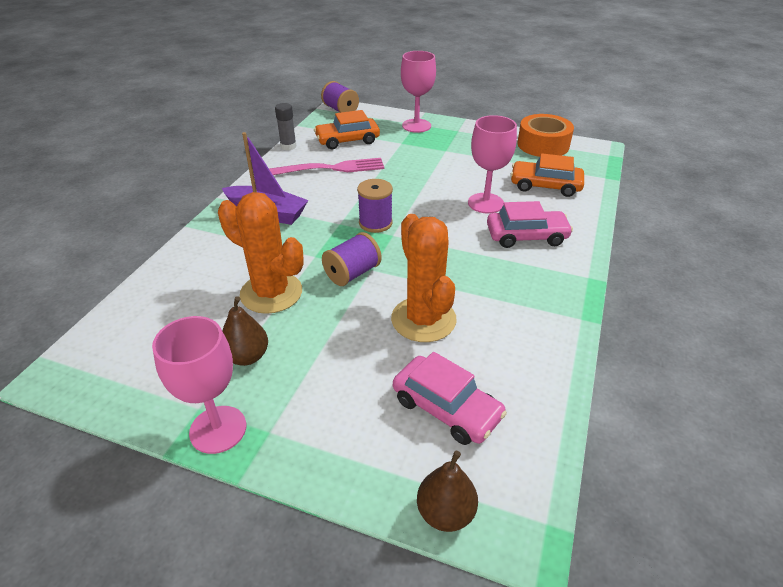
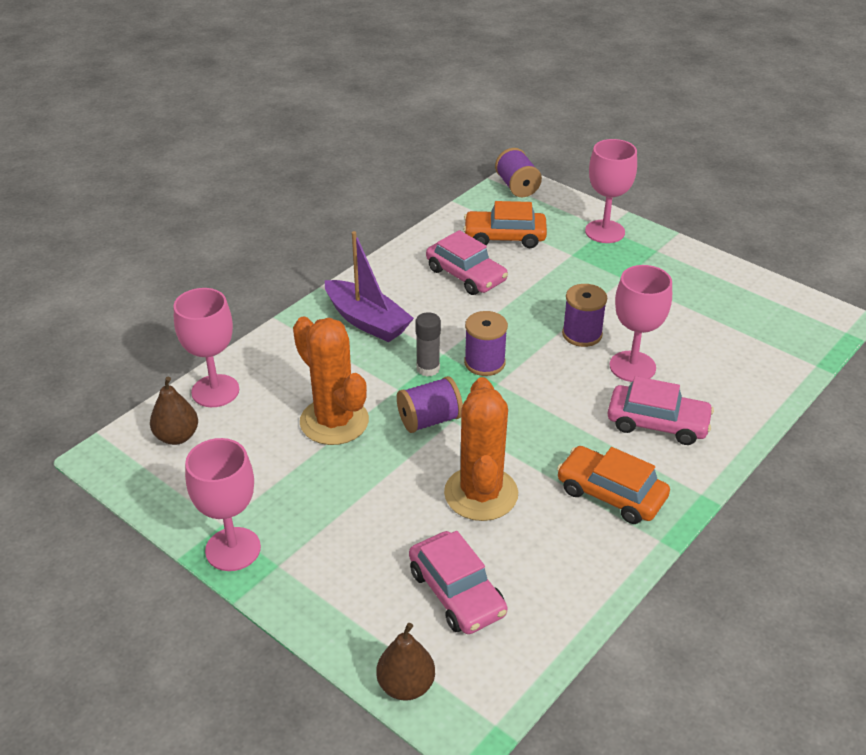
camera: 20 degrees right, 0 degrees up
(151, 293) = (215, 391): none -> pink goblet
(247, 356) = (284, 485): brown pear -> brown pear (177, 436)
(288, 146) = (428, 231): grey glue stick -> grey glue stick (428, 368)
(331, 168) = (466, 275): pink fork -> pink car
(437, 190) = (582, 334): none -> purple spool
(543, 145) = (761, 297): orange tape -> none
(545, 186) = (725, 359): orange car -> orange car (611, 494)

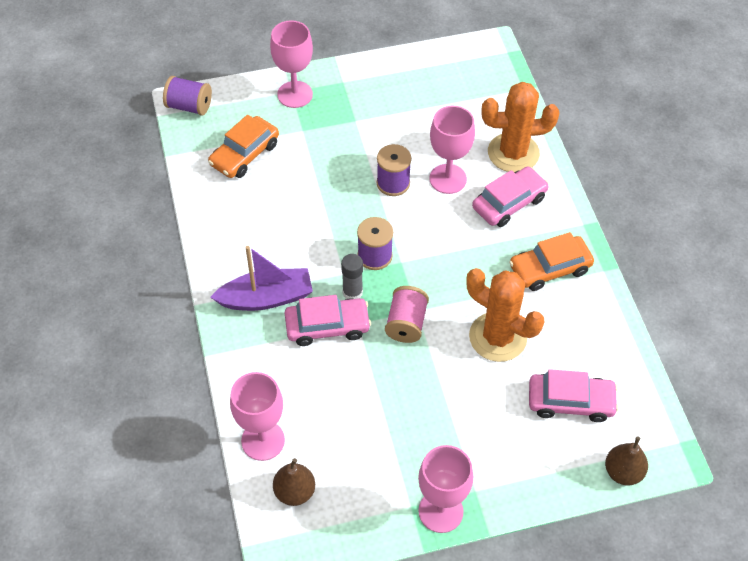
camera: 55 degrees left, 15 degrees up
(334, 421) = (361, 381): orange cactus -> orange cactus (513, 153)
(429, 420) = (406, 323): purple spool -> pink spool
(466, 275) = (268, 205): pink car -> pink car (327, 326)

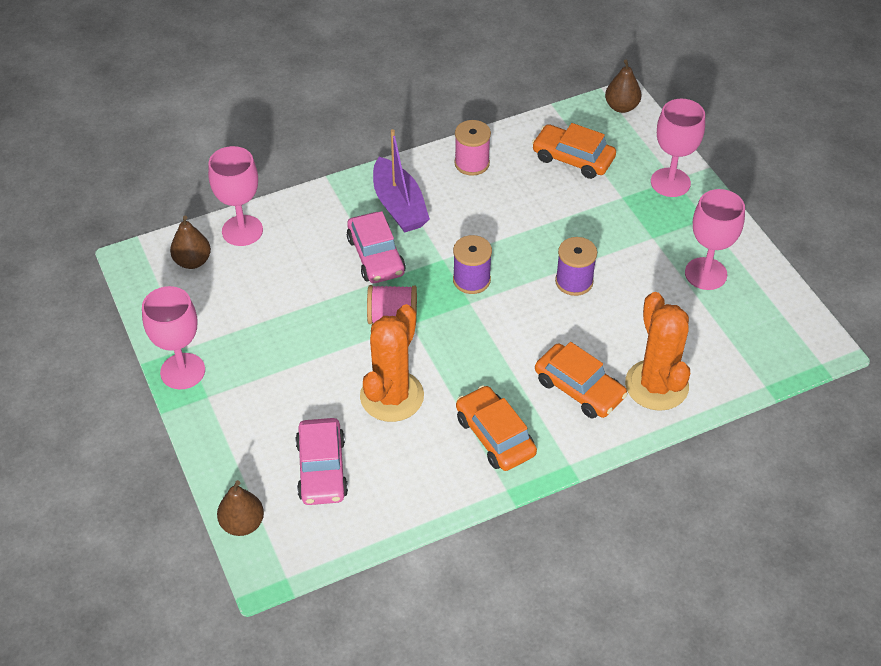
camera: 80 degrees right, 5 degrees down
(189, 106) = (621, 107): purple spool -> brown pear
(226, 231) = (472, 163): none -> pink spool
(352, 292) = (421, 269): grey glue stick -> none
(448, 179) = (596, 328): pink goblet -> pink goblet (705, 274)
(509, 203) = (579, 388): pink car -> orange car

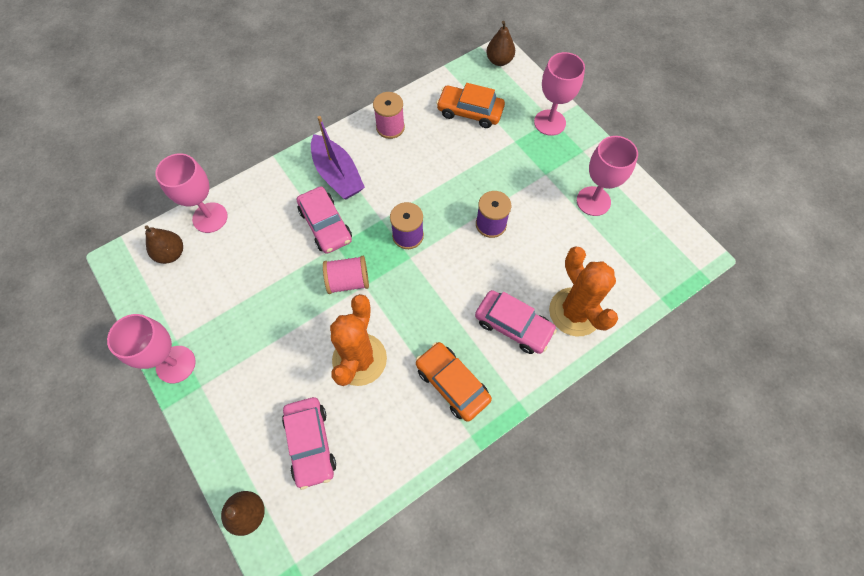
camera: 10 degrees left, 15 degrees up
(579, 388) = (513, 325): orange car -> pink car

